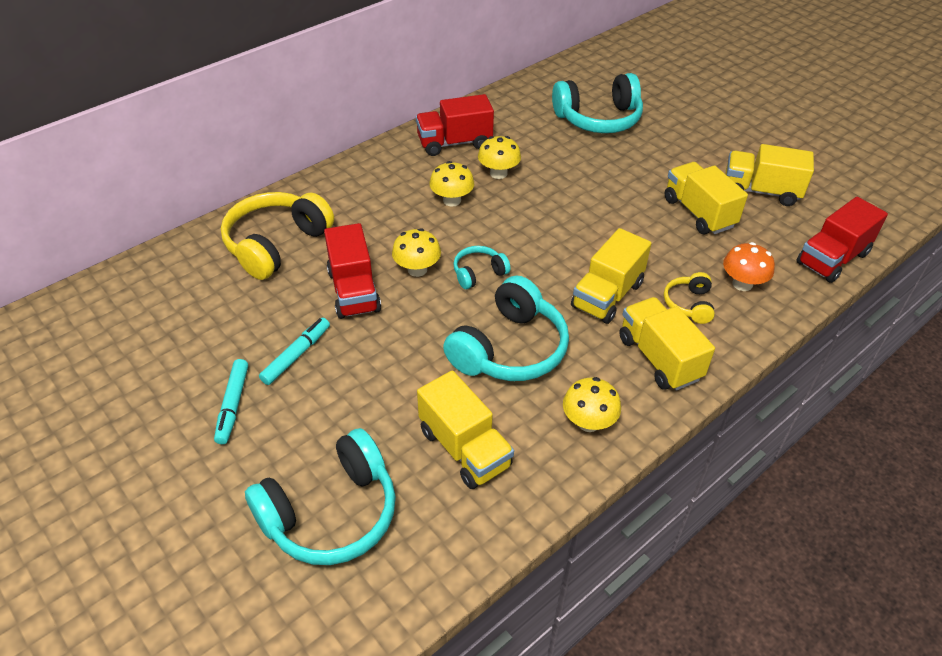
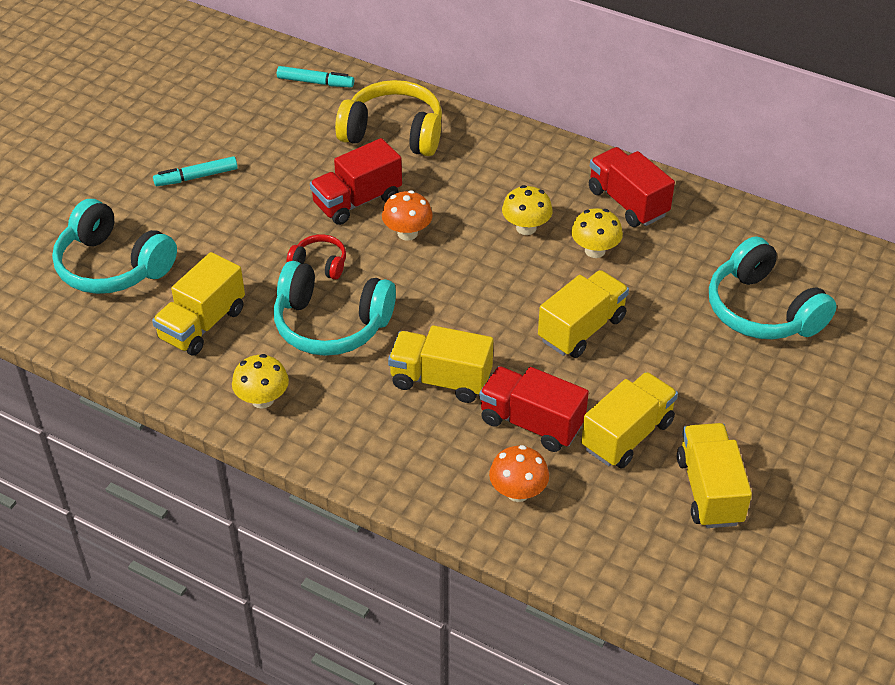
camera: 70 degrees right, 0 degrees up
(296, 355) = (264, 193): turquoise marker -> turquoise marker (315, 82)
(417, 269) = (407, 233): yellow mushroom -> orange mushroom
(424, 337) = (319, 264): none -> red headphones
(479, 273) = (424, 277): turquoise headphones -> none
(659, 358) = (367, 437): yellow truck -> yellow truck (581, 329)
(689, 304) = (460, 449): yellow headphones -> none
(832, 258) = (611, 576): red truck -> red truck (531, 423)

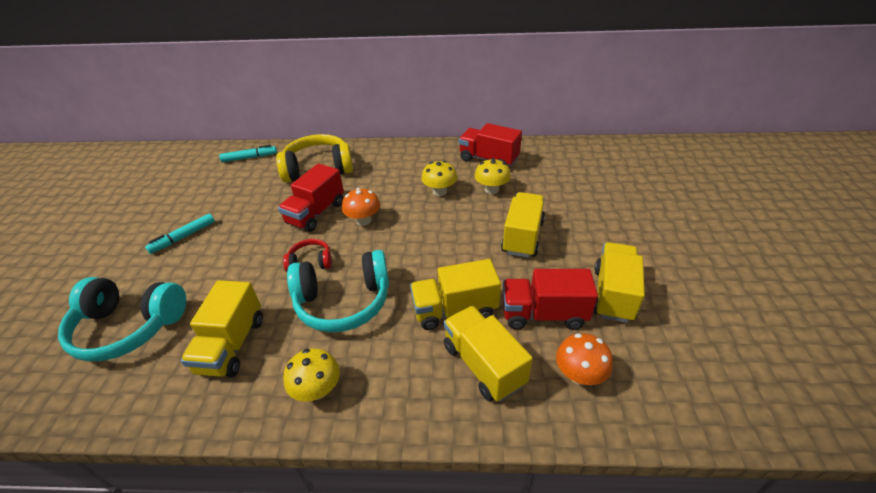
camera: 25 degrees left, 5 degrees down
(709, 490) = (700, 310): yellow truck -> yellow truck (483, 365)
(762, 310) = (614, 187): turquoise headphones -> none

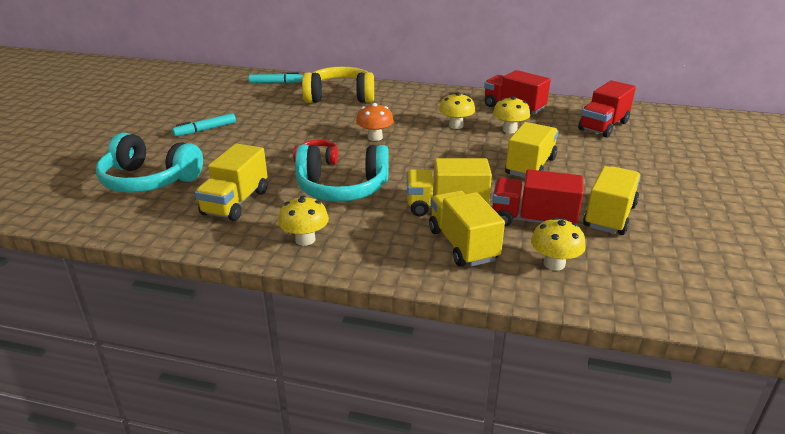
camera: 10 degrees right, 10 degrees down
(316, 213) = (330, 127): red truck -> red truck (603, 126)
(579, 375) = (554, 264): orange mushroom -> yellow mushroom

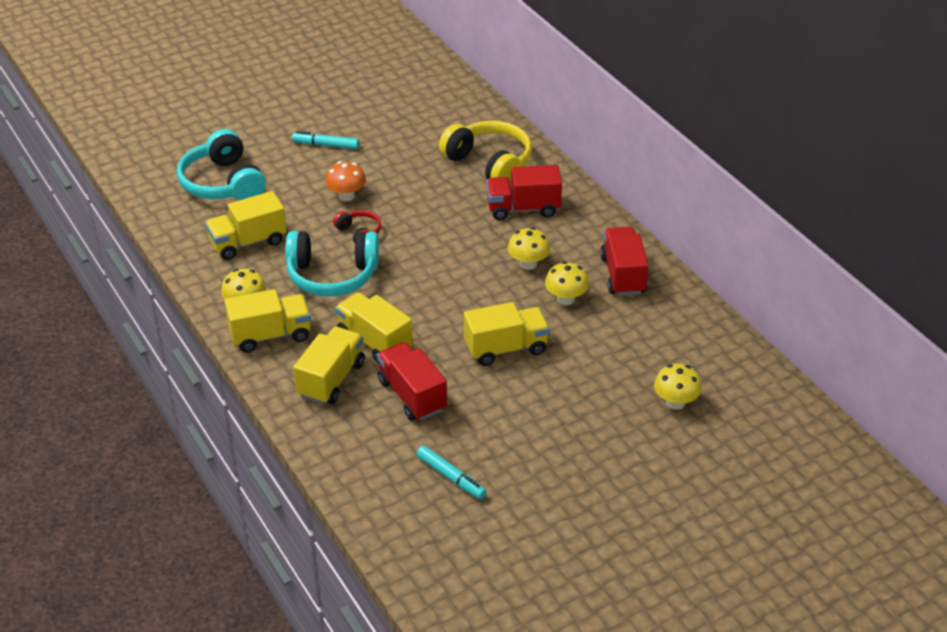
camera: 45 degrees right, 10 degrees up
(276, 83) = (464, 109): turquoise marker -> turquoise marker (451, 477)
(342, 188) = (332, 275): turquoise headphones -> turquoise headphones turned 45 degrees counterclockwise
(375, 137) = (438, 235): orange mushroom -> orange mushroom (346, 196)
(554, 264) = (362, 435): yellow mushroom -> yellow mushroom (675, 402)
(603, 126) = (663, 350): red truck -> red truck (523, 208)
(609, 216) = (473, 432): yellow truck -> yellow truck (270, 335)

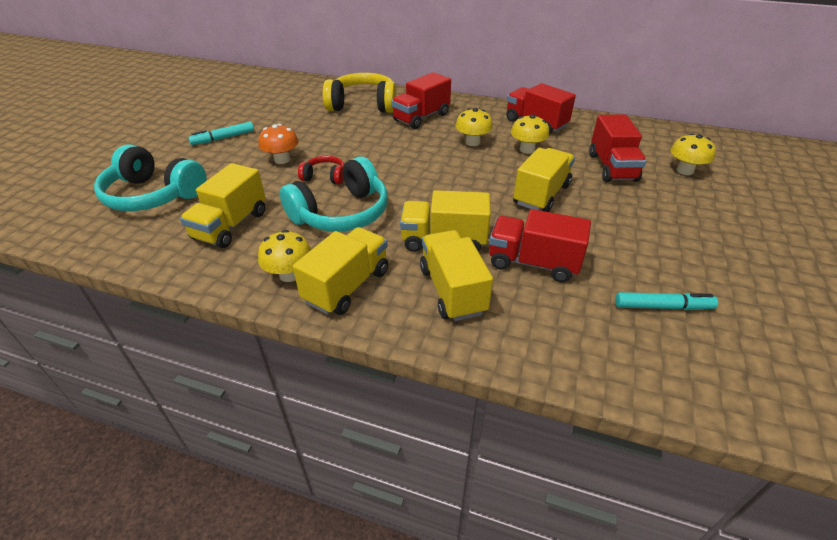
camera: 40 degrees left, 0 degrees up
(612, 360) = (612, 167): none -> red truck

